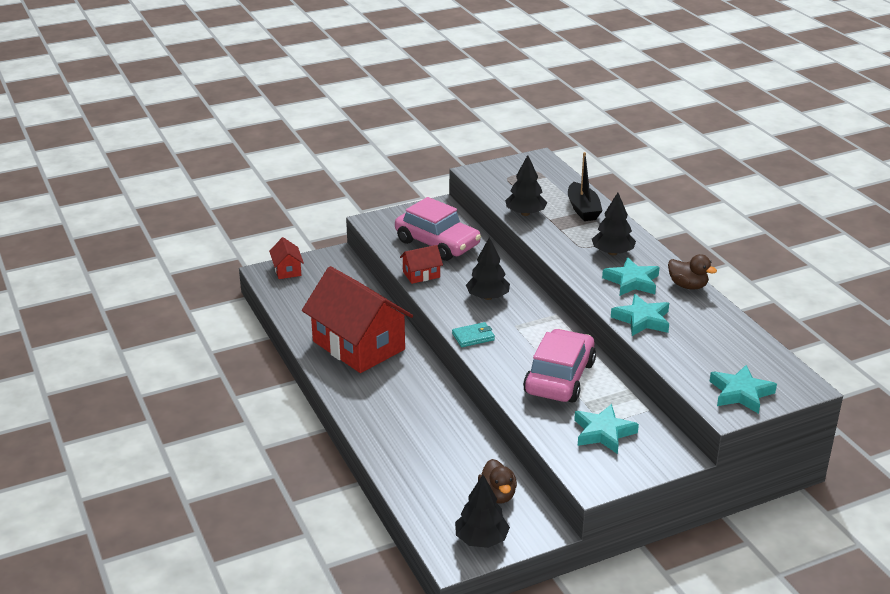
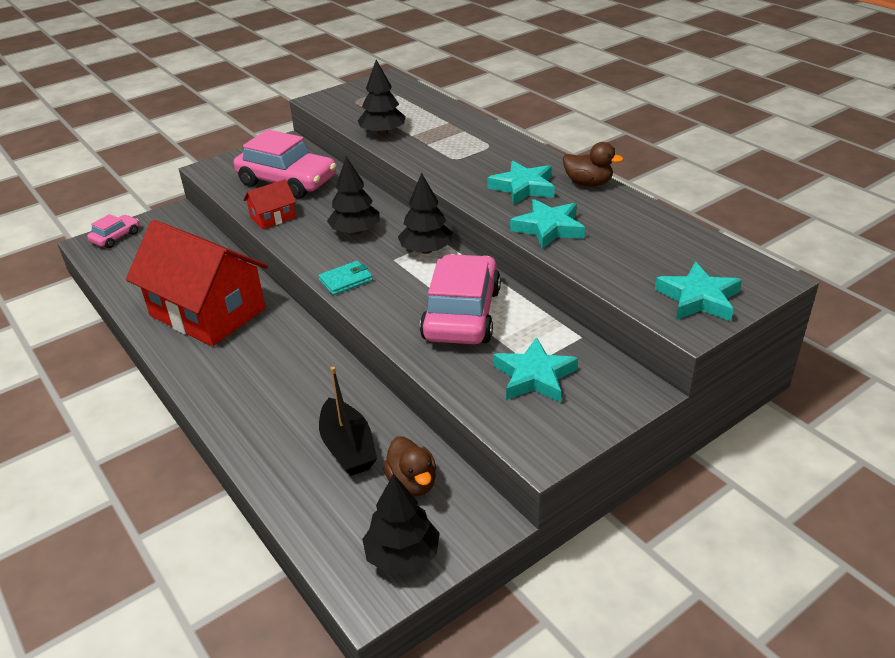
camera: 10 degrees left, 5 degrees up
(287, 270) = (116, 237): red house -> pink car
(583, 209) = (446, 121): black boat -> black boat (348, 448)
(612, 253) = (491, 160): black tree -> black tree (426, 250)

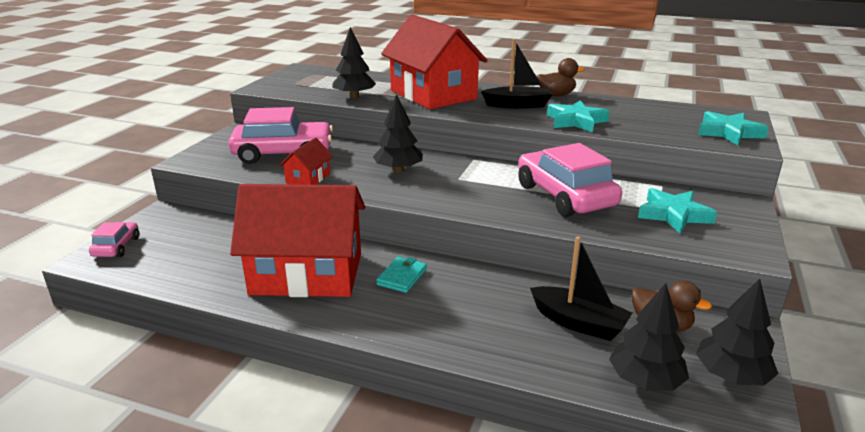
camera: 35 degrees left, 10 degrees down
(346, 280) = (442, 201): turquoise wallet -> turquoise wallet (402, 277)
(426, 250) = (474, 167): black tree -> black tree (645, 381)
(459, 149) = (433, 95): none -> red house
(523, 187) = (518, 105): turquoise star -> black boat

